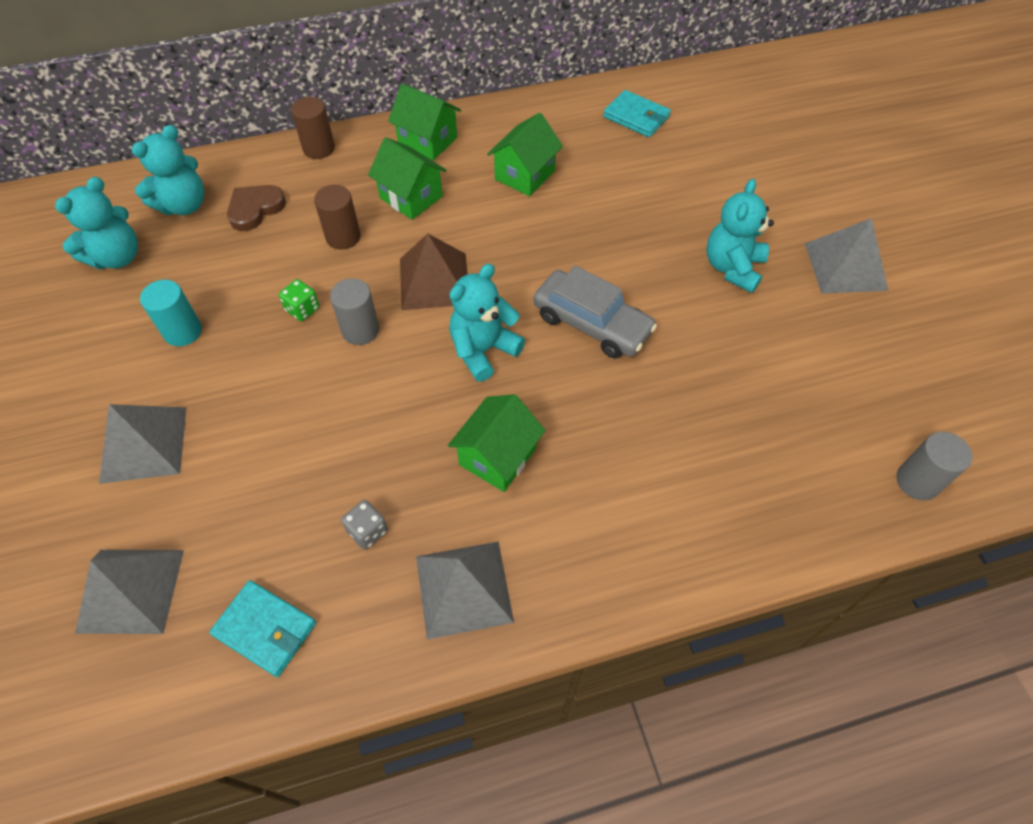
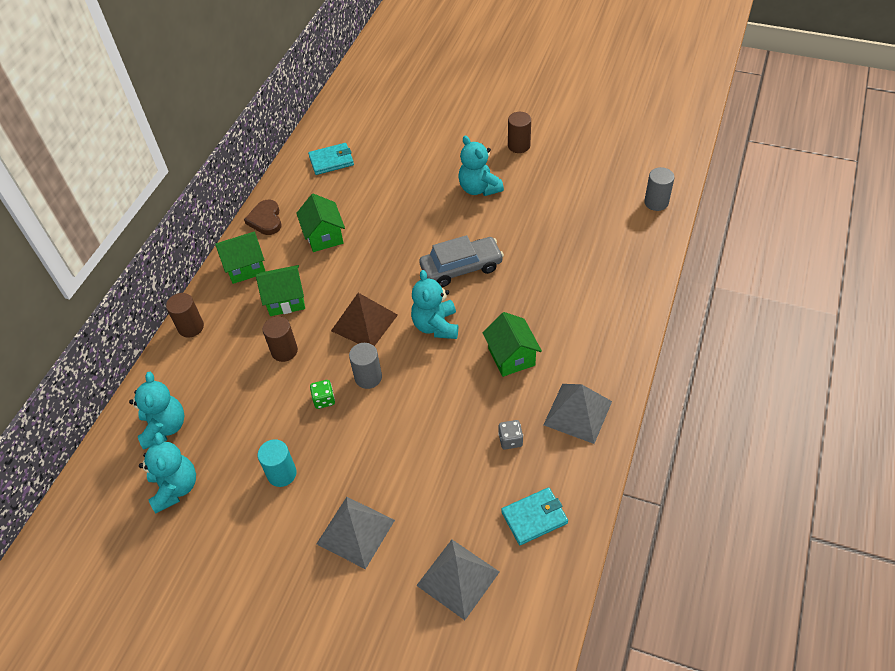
camera: 50 degrees left, 5 degrees down
(255, 209) = (211, 387): brown heart -> brown heart (266, 220)
(845, 266) = (519, 146): grey pyramid -> brown cylinder

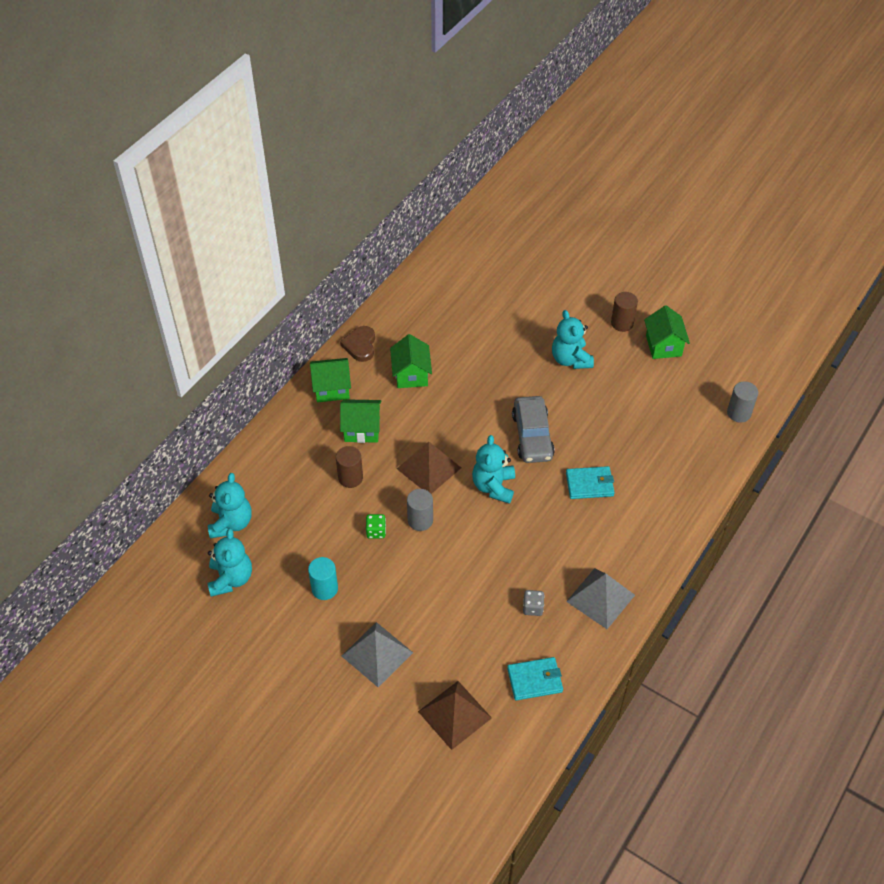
camera: 10 degrees right, 0 degrees up
(191, 327) = (271, 435): brown cylinder -> none
(331, 161) = (436, 298): turquoise wallet -> turquoise wallet (589, 484)
(458, 578) = (455, 714): grey pyramid -> brown pyramid
(461, 268) = (532, 436): grey car -> grey car turned 90 degrees clockwise
(511, 356) = (555, 532): green house -> green house (663, 345)

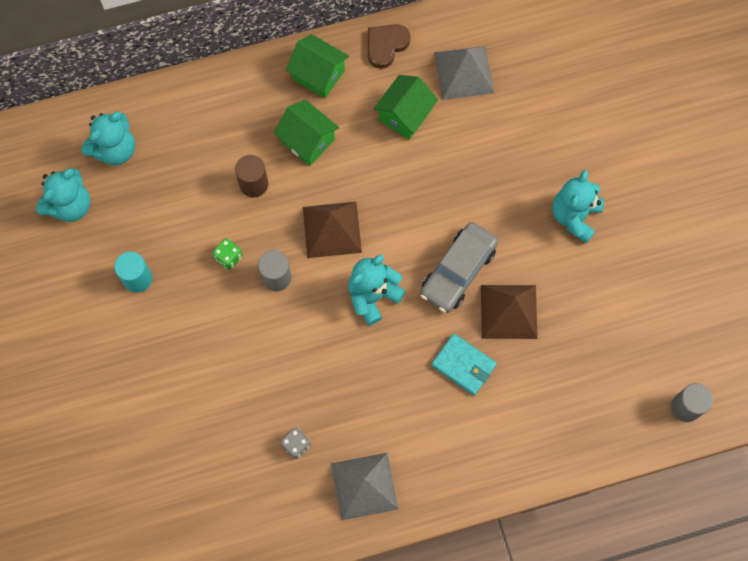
camera: 40 degrees right, 20 degrees up
(377, 654) = (127, 377): grey pyramid -> grey pyramid (464, 72)
(455, 714) = (141, 487): brown pyramid -> brown pyramid (509, 311)
(535, 680) = (235, 513): turquoise wallet -> none
(622, 323) = (667, 214): brown cylinder -> none
(663, 345) = (684, 273): green house -> none

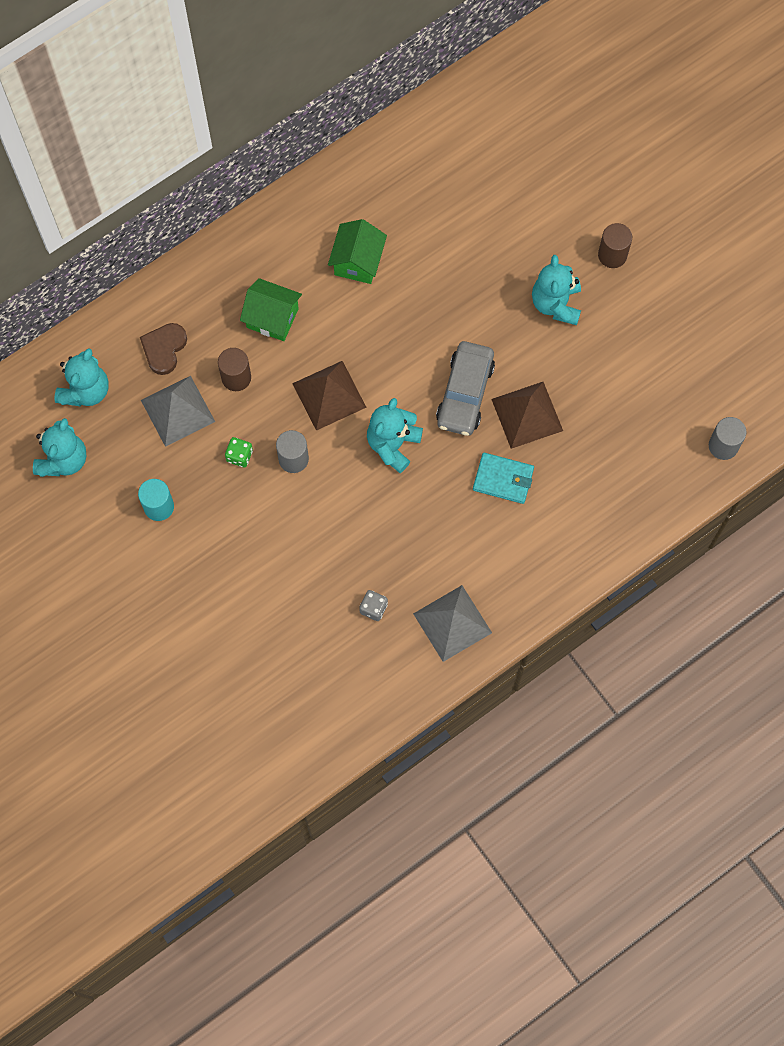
camera: 20 degrees left, 0 degrees up
(318, 75) = (258, 250): green house -> none
(386, 45) = (313, 200): brown heart -> brown heart (164, 349)
(464, 72) = (399, 201): grey pyramid -> grey pyramid (178, 411)
(644, 188) = (612, 255): none -> brown cylinder

